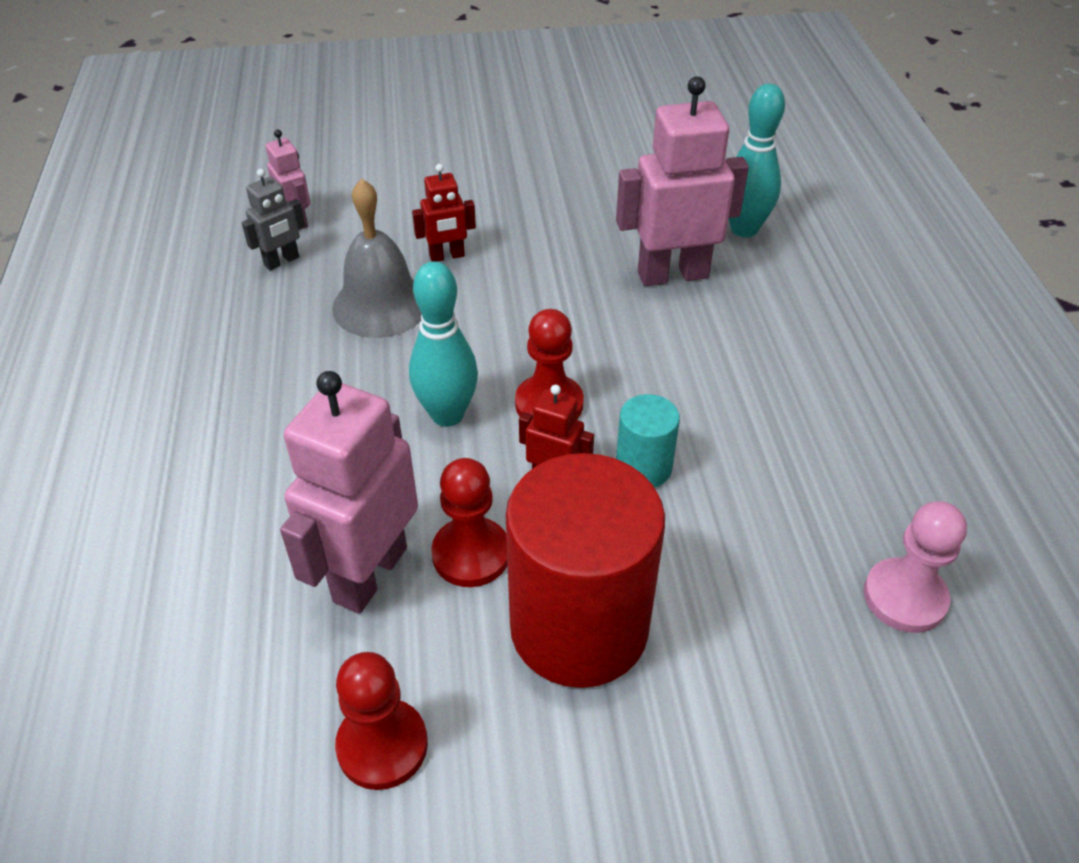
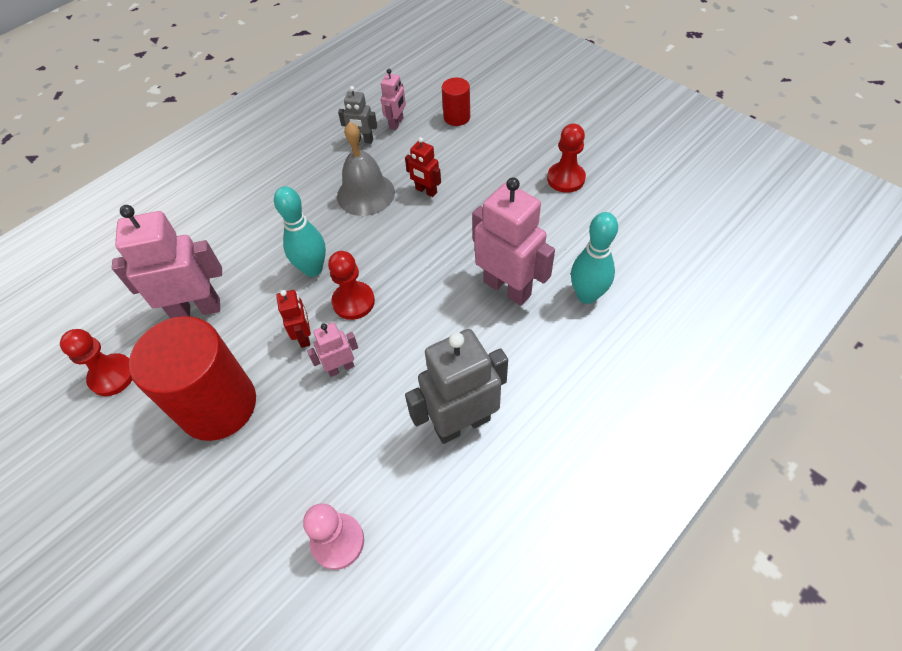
camera: 55 degrees right, 10 degrees up
(362, 174) = (457, 117): none -> red cylinder
(471, 554) = (233, 336): red pawn -> red pawn (566, 179)
(643, 468) = (341, 368): turquoise cylinder -> pink robot
(825, 405) = (462, 423): none -> grey robot

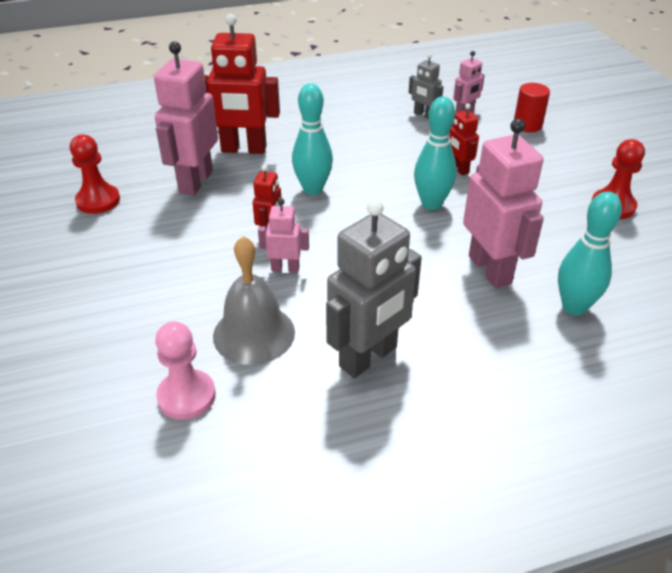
camera: 25 degrees right, 15 degrees down
(196, 309) = (195, 182): pink robot -> pink robot turned 90 degrees counterclockwise
(218, 405) = (163, 253): red cylinder -> none
(219, 250) = (243, 149): none -> red robot
(353, 302) = (332, 225): red pawn -> none
(365, 194) = (399, 153): grey bell -> grey bell (254, 333)
(424, 240) = (431, 204): none -> turquoise bowling pin
(462, 423) = (368, 357): grey robot -> grey robot turned 135 degrees clockwise

